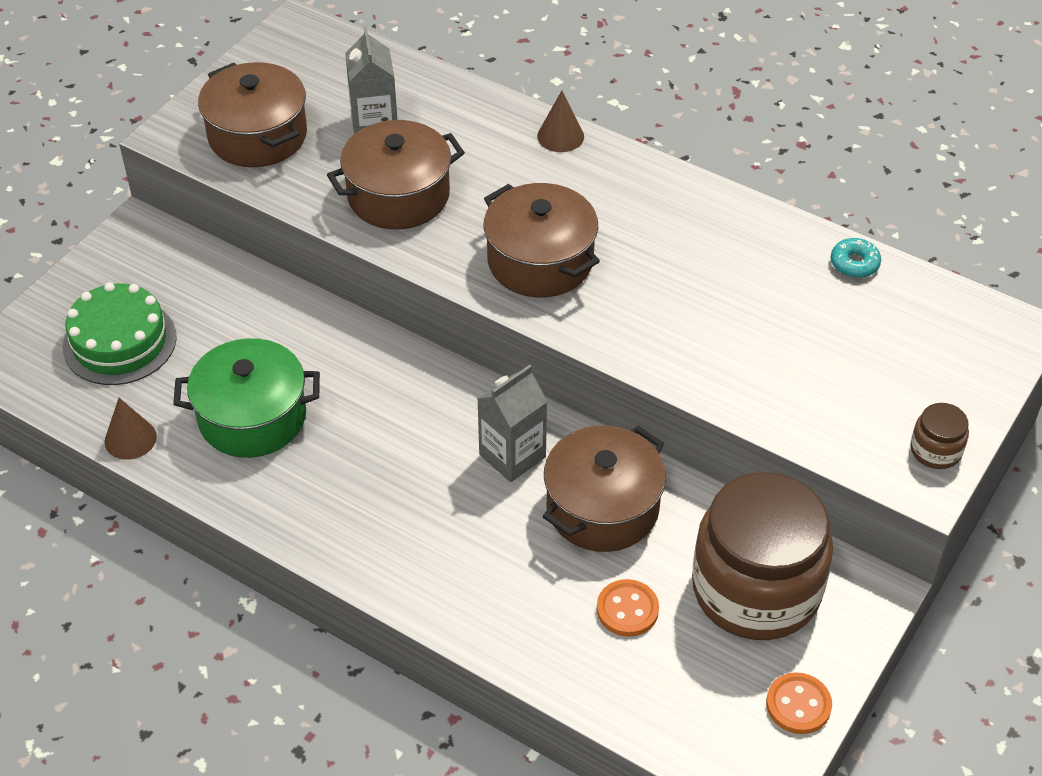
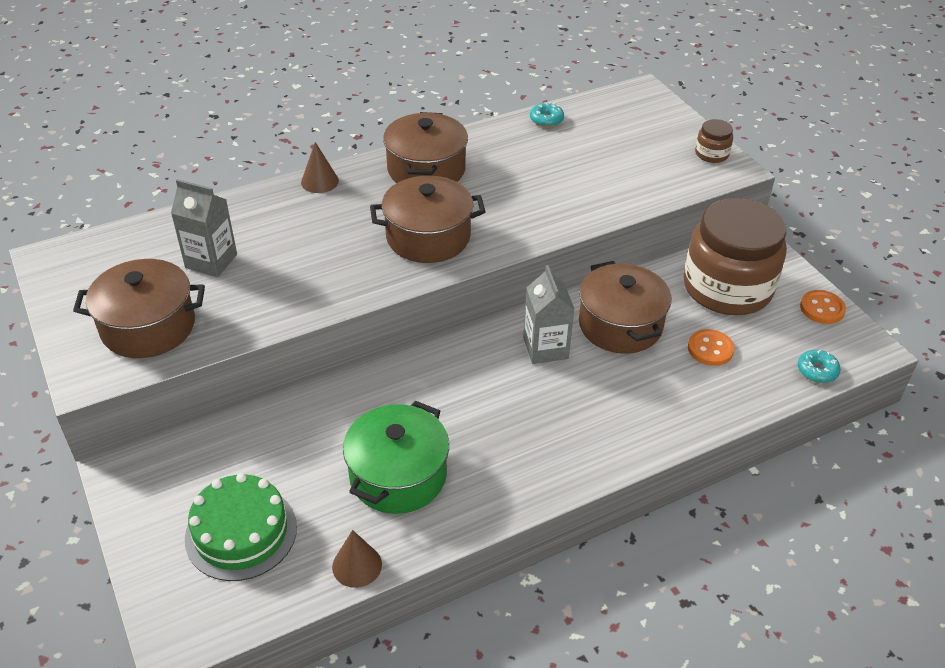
camera: 60 degrees left, 5 degrees down
(398, 195) = (296, 277): brown pot -> brown pot (426, 170)
(671, 733) = (817, 371): none -> turquoise donut

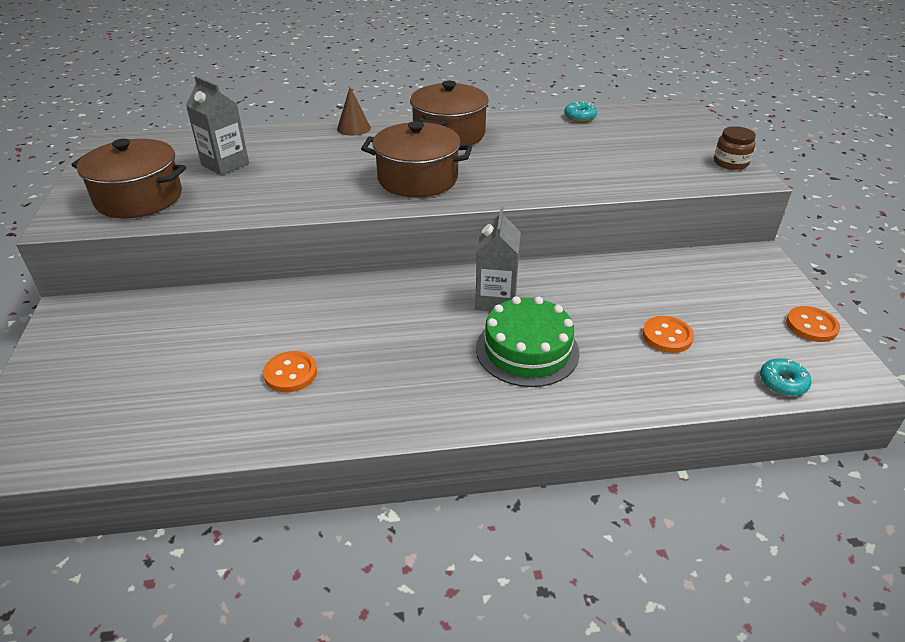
camera: 20 degrees right, 5 degrees down
(241, 532) = (121, 385): green cake -> green cake (527, 350)
(357, 565) = (199, 442): brown cone -> none
(398, 475) = (290, 373): green pot -> orange button
(620, 325) = (581, 296): brown pot -> none
(727, 288) = (710, 287): brown jar -> none

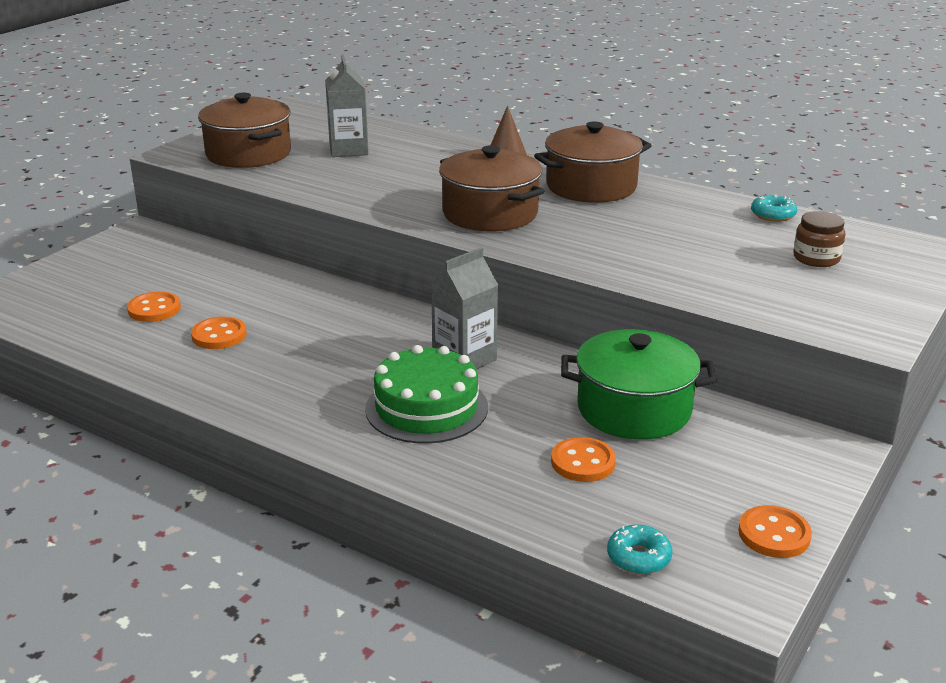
camera: 40 degrees right, 10 degrees down
(196, 379) = (154, 309): none -> orange button
(638, 284) = (634, 409): none -> green pot
(730, 162) = (879, 317): brown jar -> brown jar (816, 258)

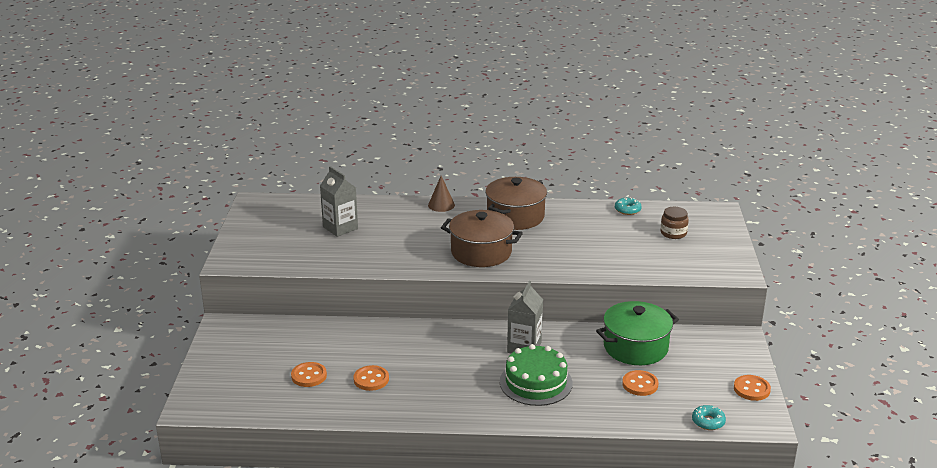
camera: 30 degrees left, 0 degrees up
(248, 154) = (279, 249): brown pot -> none

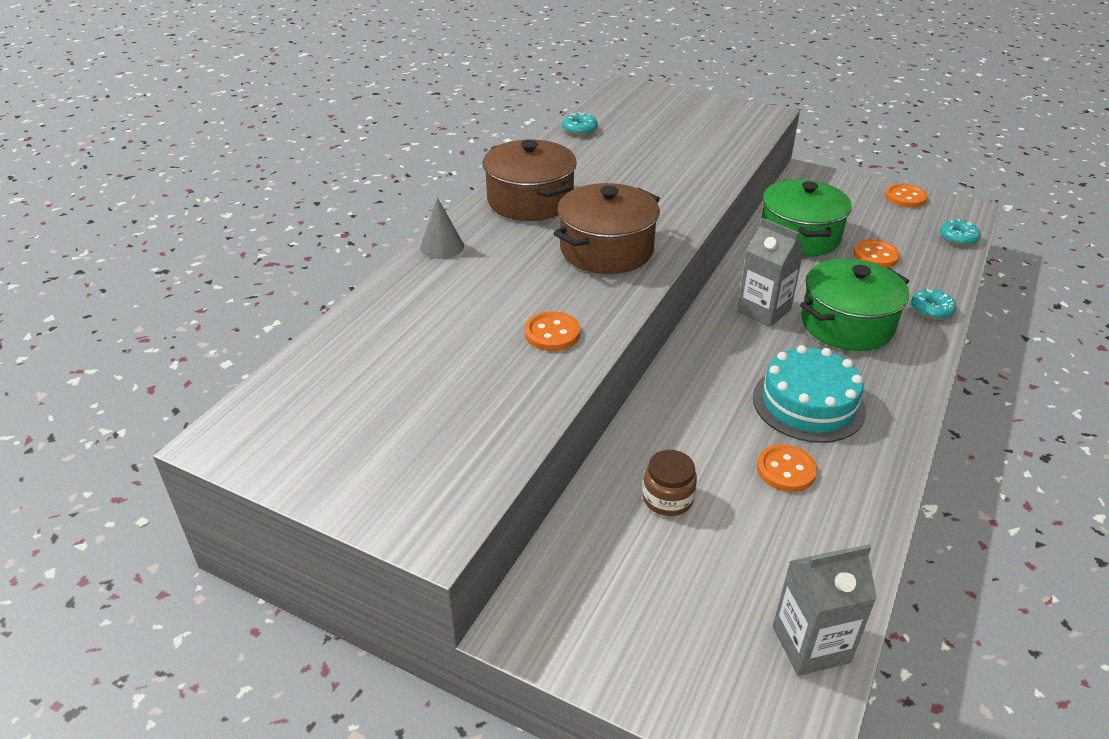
camera: 65 degrees left, 10 degrees up
(309, 376) = (748, 541): orange button -> orange button (552, 333)
(340, 228) = (424, 357): grey carton -> grey carton (811, 644)
(437, 379) = (808, 403): none -> turquoise cake
(441, 205) = (442, 246): brown cone -> grey cone
(536, 382) = (847, 324): green cake -> green pot
(586, 417) = (931, 310): none -> turquoise donut
(673, 233) = (655, 121): brown jar -> brown jar (667, 498)

